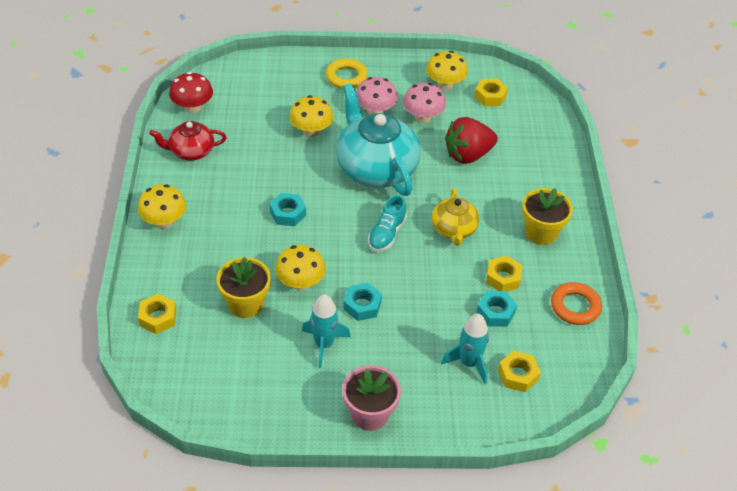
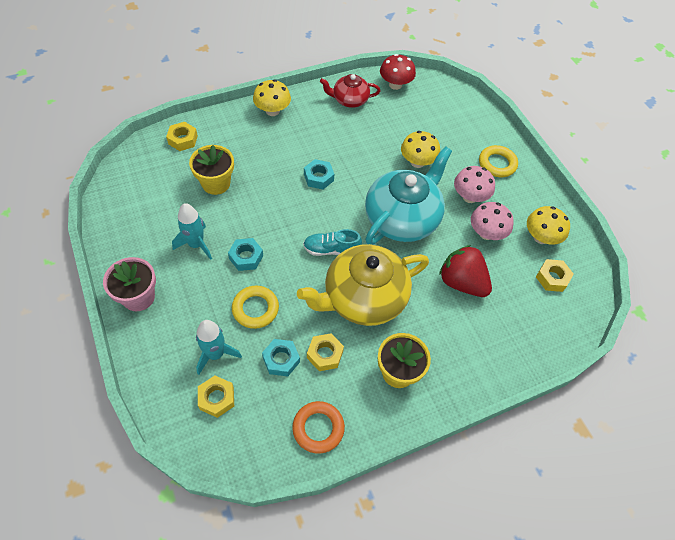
camera: 65 degrees right, 10 degrees up
(191, 151) = (349, 100): red teapot -> red teapot turned 60 degrees counterclockwise
(300, 282) = (251, 209): yellow mushroom -> none
(430, 316) = (255, 309): none -> yellow ring
(454, 229) = (363, 298): yellow teapot -> yellow teapot, size x1.85

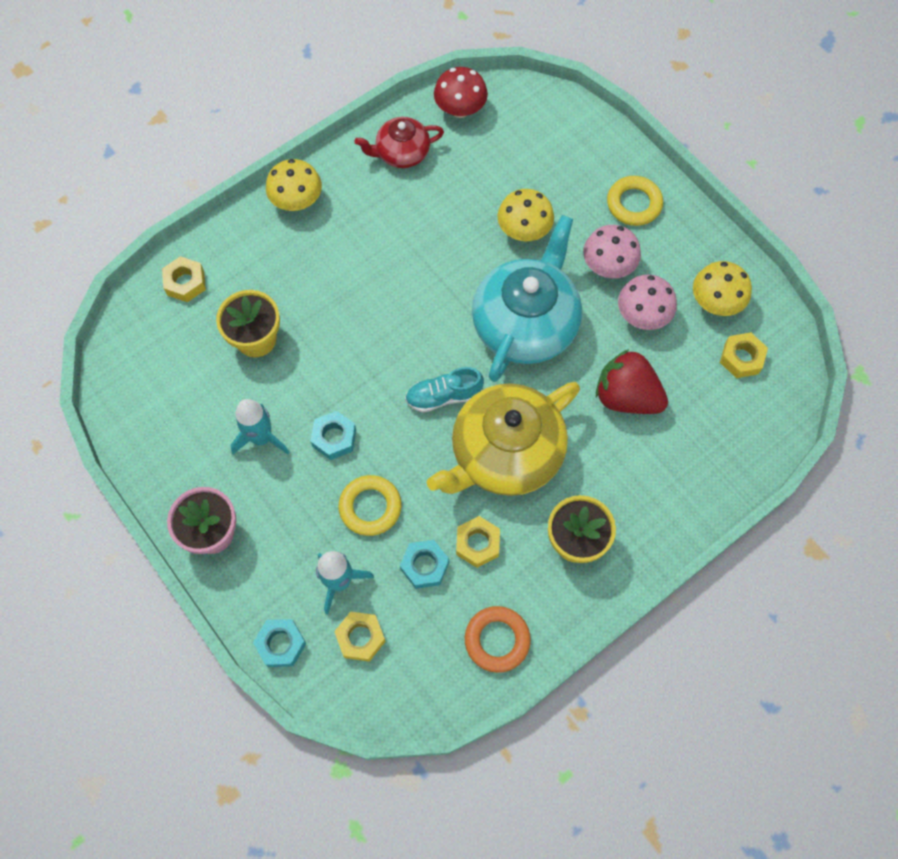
camera: 10 degrees left, 10 degrees up
(318, 177) = (394, 291): turquoise nut -> turquoise nut (281, 644)

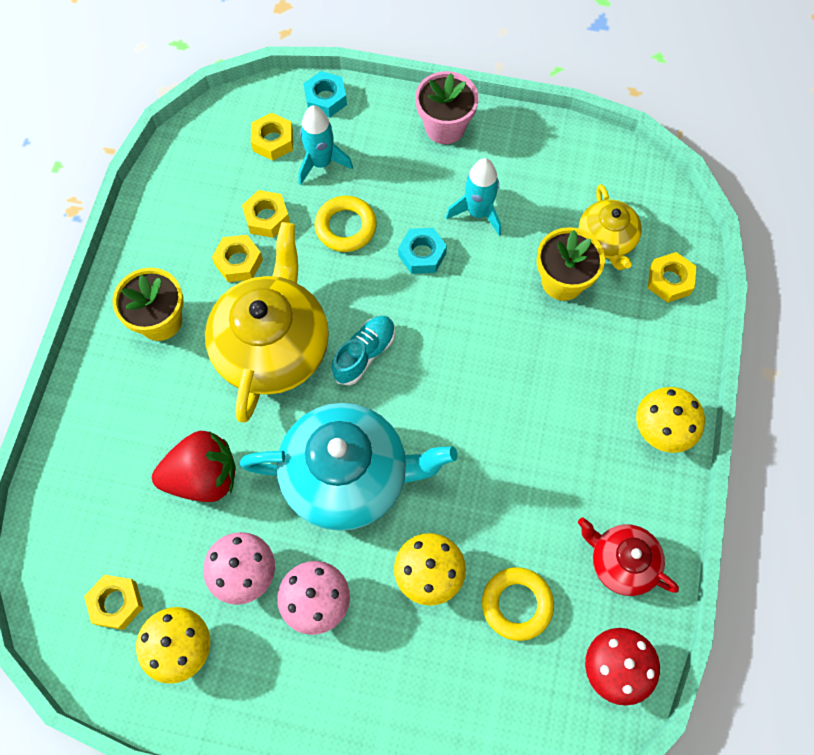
camera: 140 degrees right, 0 degrees up
(194, 343) = (606, 240): none -> yellow teapot
(401, 153) = (621, 562): red teapot -> red teapot turned 90 degrees counterclockwise
(424, 566) = (267, 218): turquoise nut -> yellow nut
(497, 640) = (170, 209): orange ring -> none
(525, 323) = (348, 476): turquoise teapot -> turquoise teapot turned 75 degrees counterclockwise
(634, 204) = (343, 700): yellow ring -> yellow ring (517, 604)

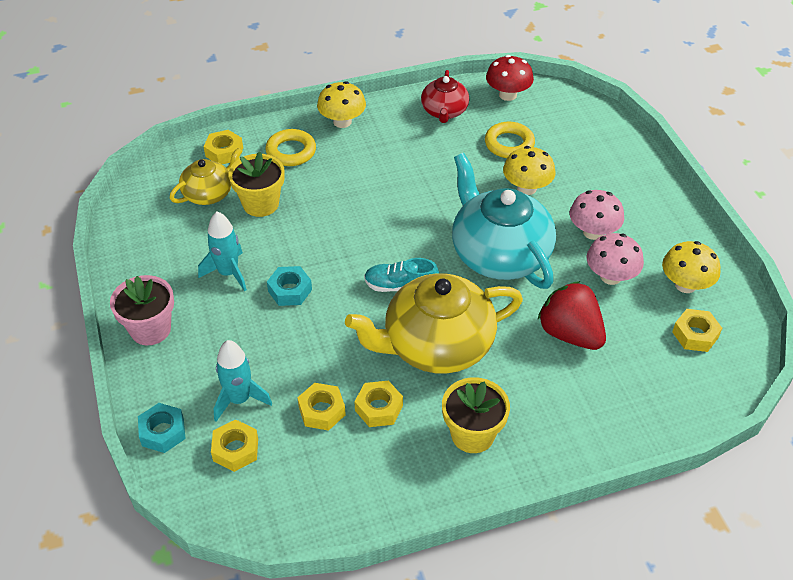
camera: 120 degrees left, 20 degrees down
(345, 227) = (295, 350): yellow ring -> yellow ring (291, 151)

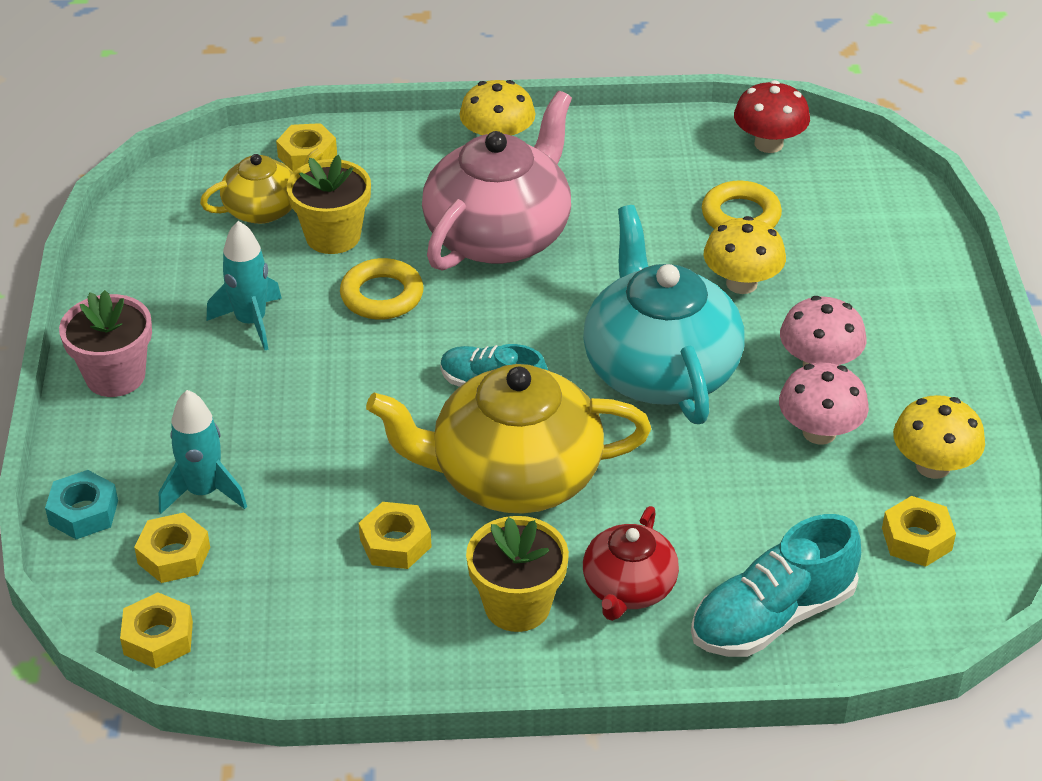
camera: 15 degrees right, 5 degrees down
(290, 290) = (329, 362): turquoise nut -> none
(291, 151) = (405, 171): yellow ring -> yellow ring (382, 295)
(322, 411) = (313, 530): yellow nut -> yellow nut (158, 638)
(366, 183) = (499, 234): none -> pink teapot
(444, 111) = (659, 152): red teapot -> red teapot (628, 588)
(570, 333) = (721, 499): red strawberry -> none
(631, 406) = (772, 616): none -> turquoise shoe

